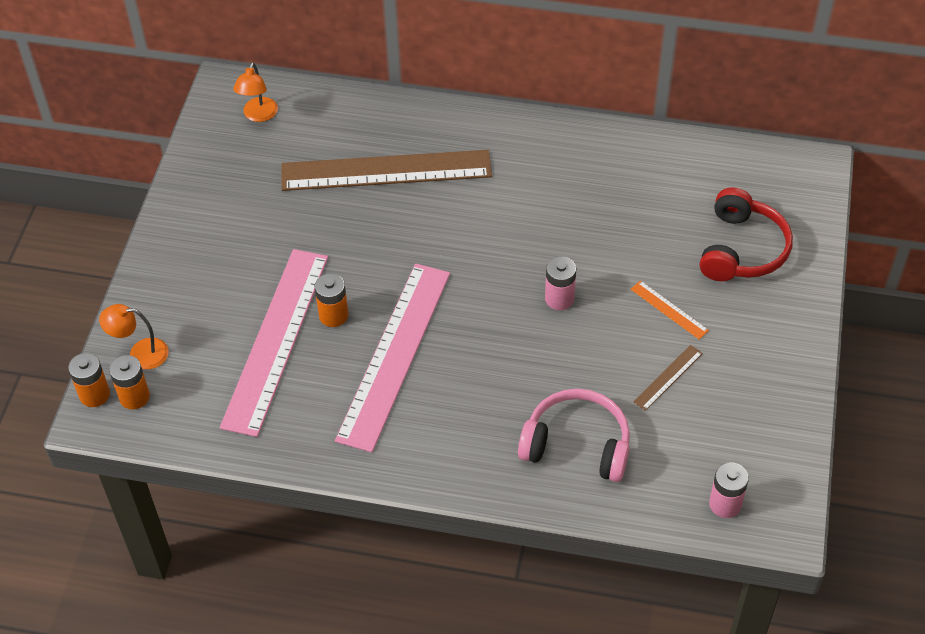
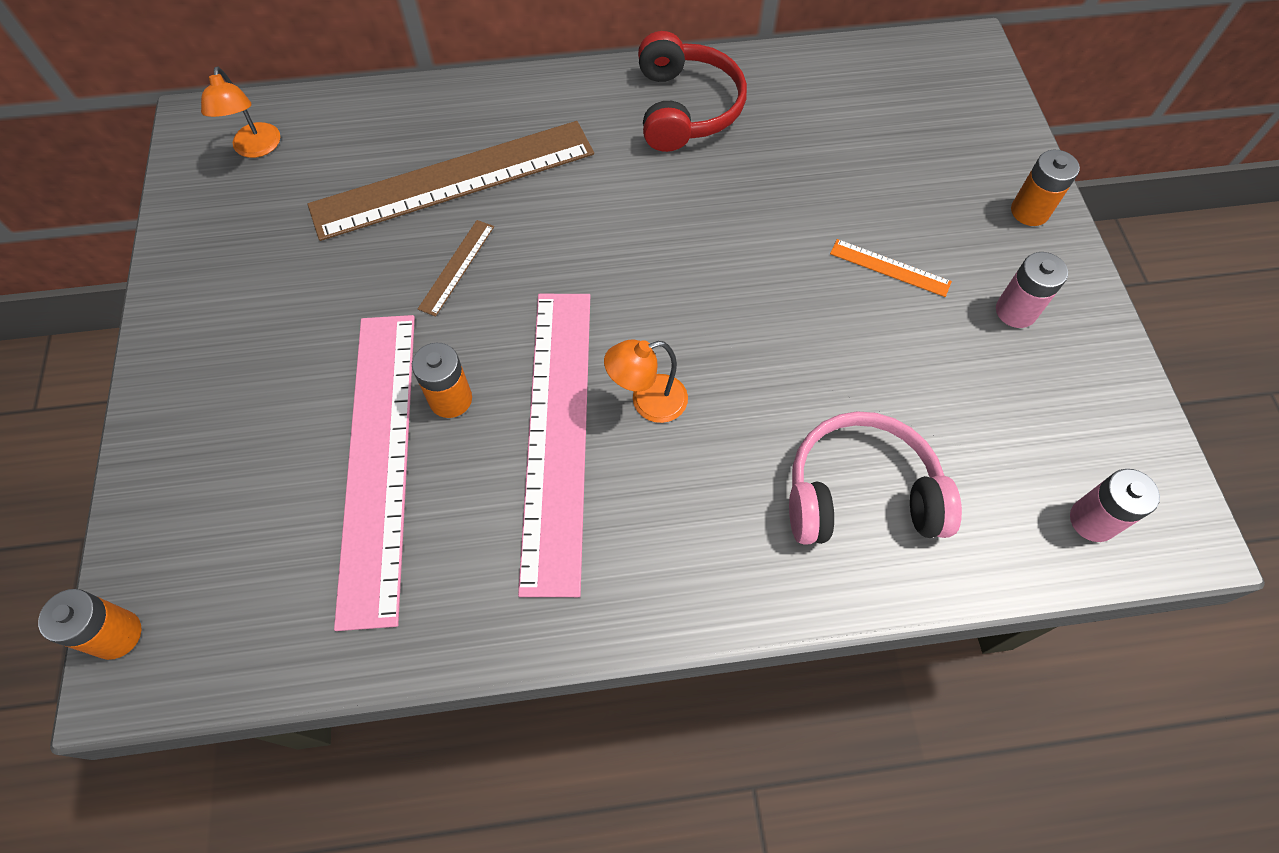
camera: 20 degrees left, 10 degrees up
(134, 397) = (183, 618): orange battery -> orange battery (1029, 211)
(140, 353) = (175, 543): orange lamp -> orange lamp (648, 402)
(559, 299) = (746, 291): pink battery -> pink battery (1015, 311)
(668, 377) = (932, 359): brown ruler -> brown ruler (456, 267)
(742, 249) = (938, 167): red headphones -> red headphones (685, 108)

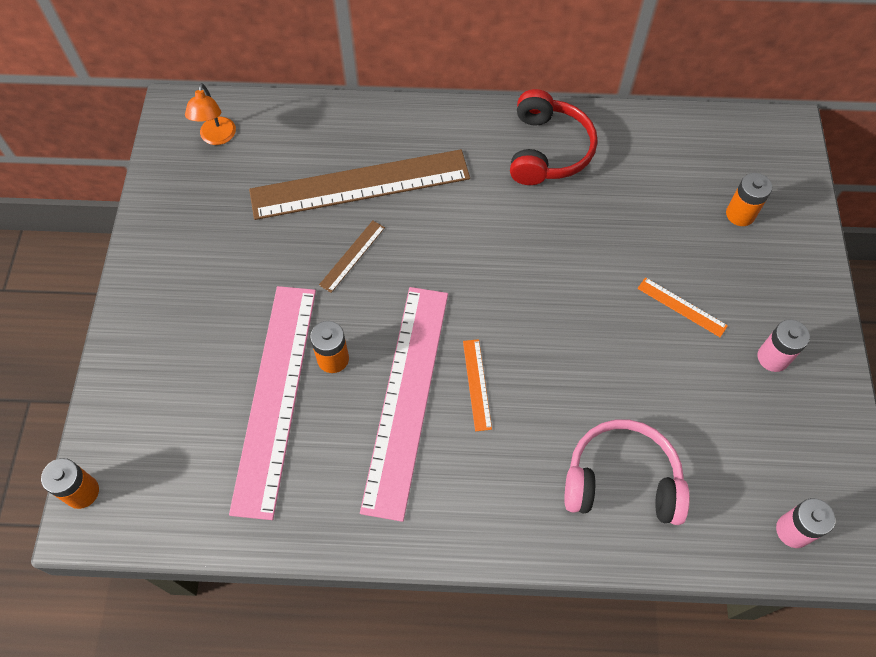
camera: 10 degrees right, 0 degrees up
(648, 402) = (477, 384): orange lamp -> orange ruler
(1029, 211) = (803, 277): orange battery -> orange battery (740, 214)

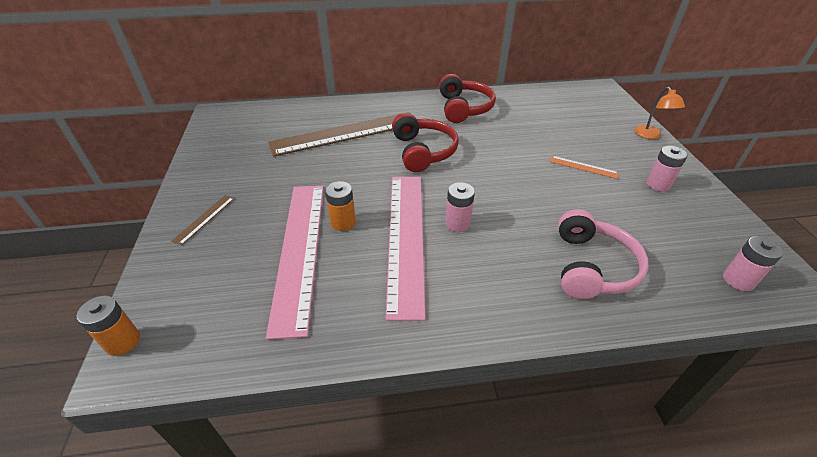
camera: 10 degrees left, 20 degrees down
(217, 137) = (243, 122): orange lamp -> orange lamp (650, 135)
(352, 256) = (347, 166): brown ruler -> brown ruler (204, 219)
(463, 240) = (423, 151): none -> red headphones
(477, 384) = (457, 223): orange ruler -> pink battery
(622, 480) = (592, 267): pink headphones -> pink headphones turned 105 degrees clockwise
(740, 214) = (595, 123): orange battery -> none

